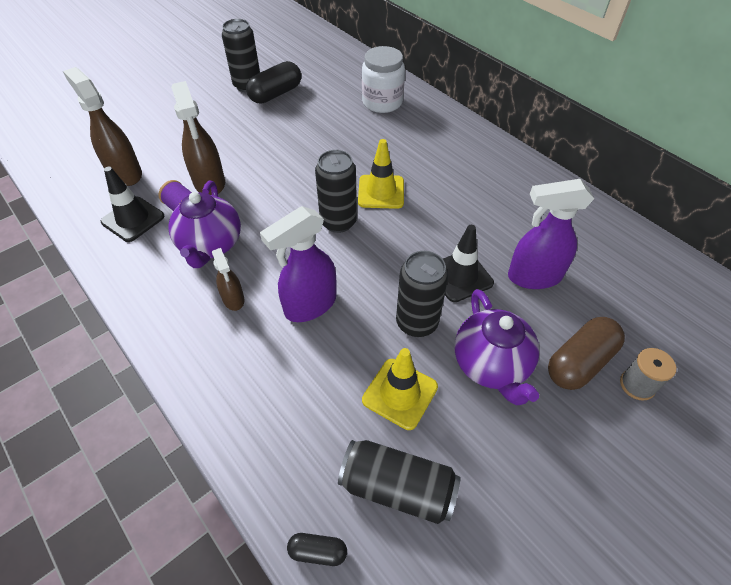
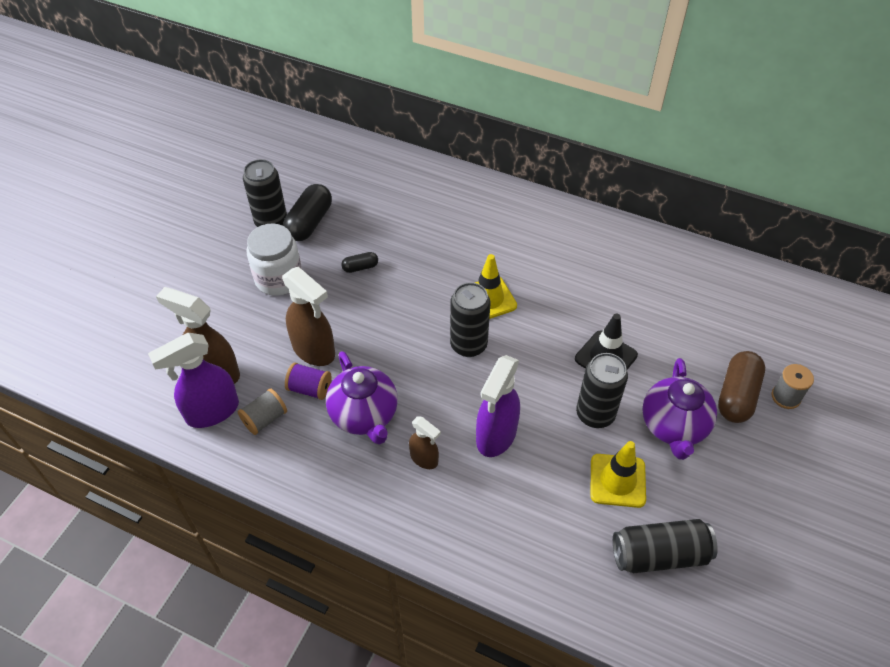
camera: 25 degrees left, 0 degrees up
(133, 219) = (265, 419): black traffic cone -> grey spool
(318, 551) = (631, 627): black capsule -> black capsule (360, 267)
(382, 102) = (427, 197): white jar -> white jar (279, 279)
(491, 365) = (673, 426): purple teapot -> purple teapot turned 45 degrees clockwise
(533, 276) = (665, 334): purple spray bottle -> purple spray bottle (212, 412)

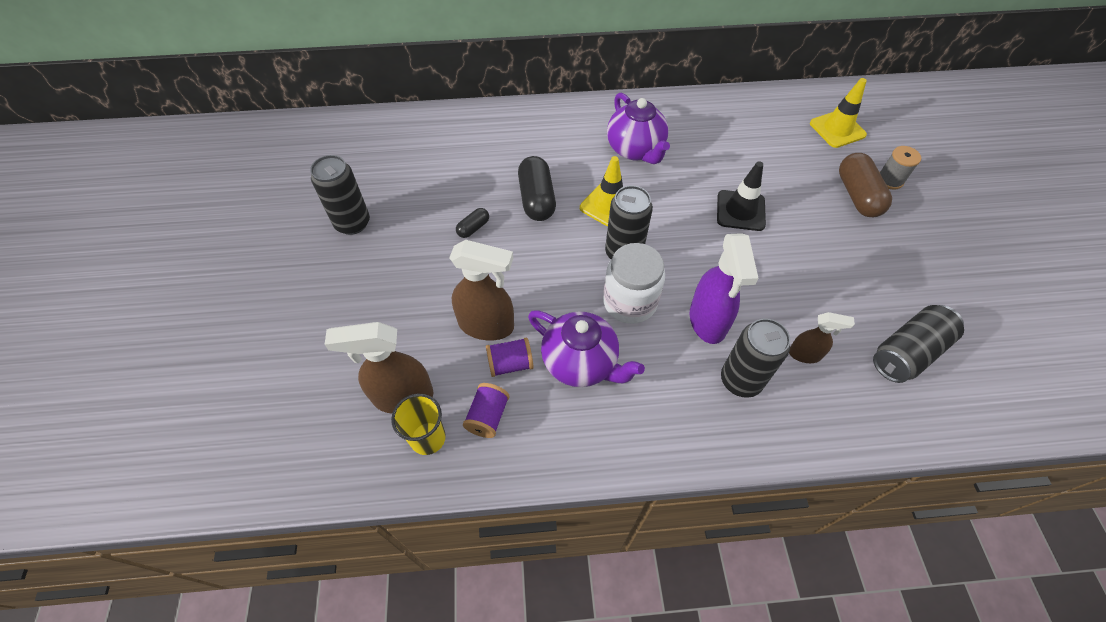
camera: 30 degrees left, 5 degrees up
(212, 412) = (428, 438): purple spray bottle -> yellow cup
(265, 419) = (488, 416): grey spool -> purple spool
(279, 279) = (401, 274): white jar -> white jar (629, 302)
(309, 223) = (392, 208): black capsule -> black capsule (537, 199)
(424, 458) = (664, 374): brown spray bottle -> brown spray bottle (805, 354)
(595, 414) = (770, 262): black can -> black can (740, 380)
(617, 480) = (830, 308): yellow traffic cone -> yellow traffic cone (837, 129)
(673, 426) = (834, 242): purple teapot -> purple teapot (635, 150)

